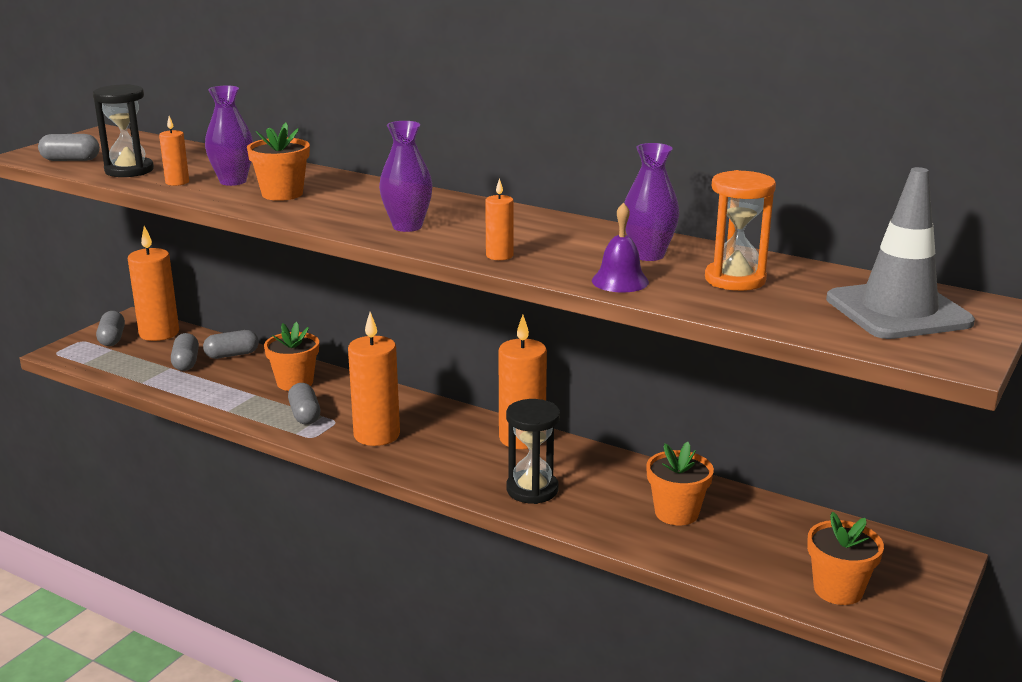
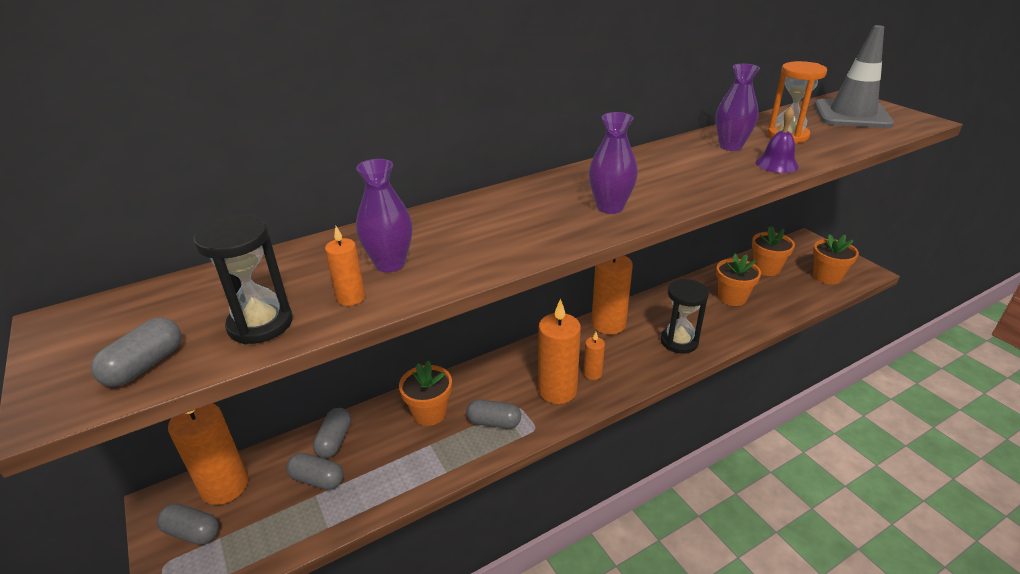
camera: 60 degrees left, 10 degrees up
(282, 194) = (463, 245): orange flower pot -> orange flower pot (766, 268)
(499, 256) = (704, 188): orange candle -> orange candle (592, 373)

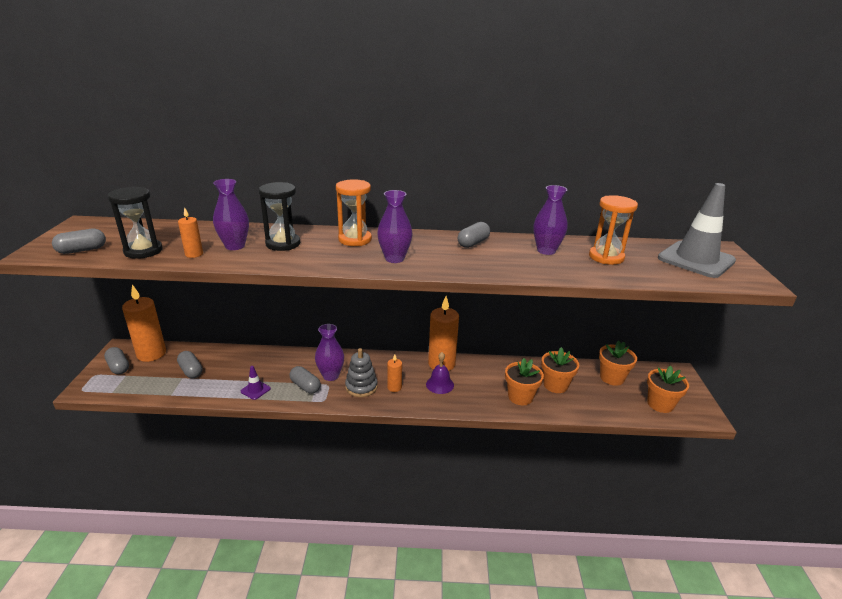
camera: 30 degrees right, 5 degrees down
(334, 440) = (218, 356): grey capsule -> grey capsule (473, 243)
(429, 412) = (278, 365): orange flower pot -> orange flower pot (520, 397)
(438, 459) = (255, 390): none -> purple traffic cone
(508, 394) = (330, 376): none -> purple vase
(526, 200) = (355, 239): none -> orange hourglass
(557, 390) = (361, 387): orange candle -> grey stacking toy
(679, 341) = (477, 395): black hourglass -> black hourglass (283, 244)
(776, 164) = (558, 271): purple bell -> purple bell (440, 384)

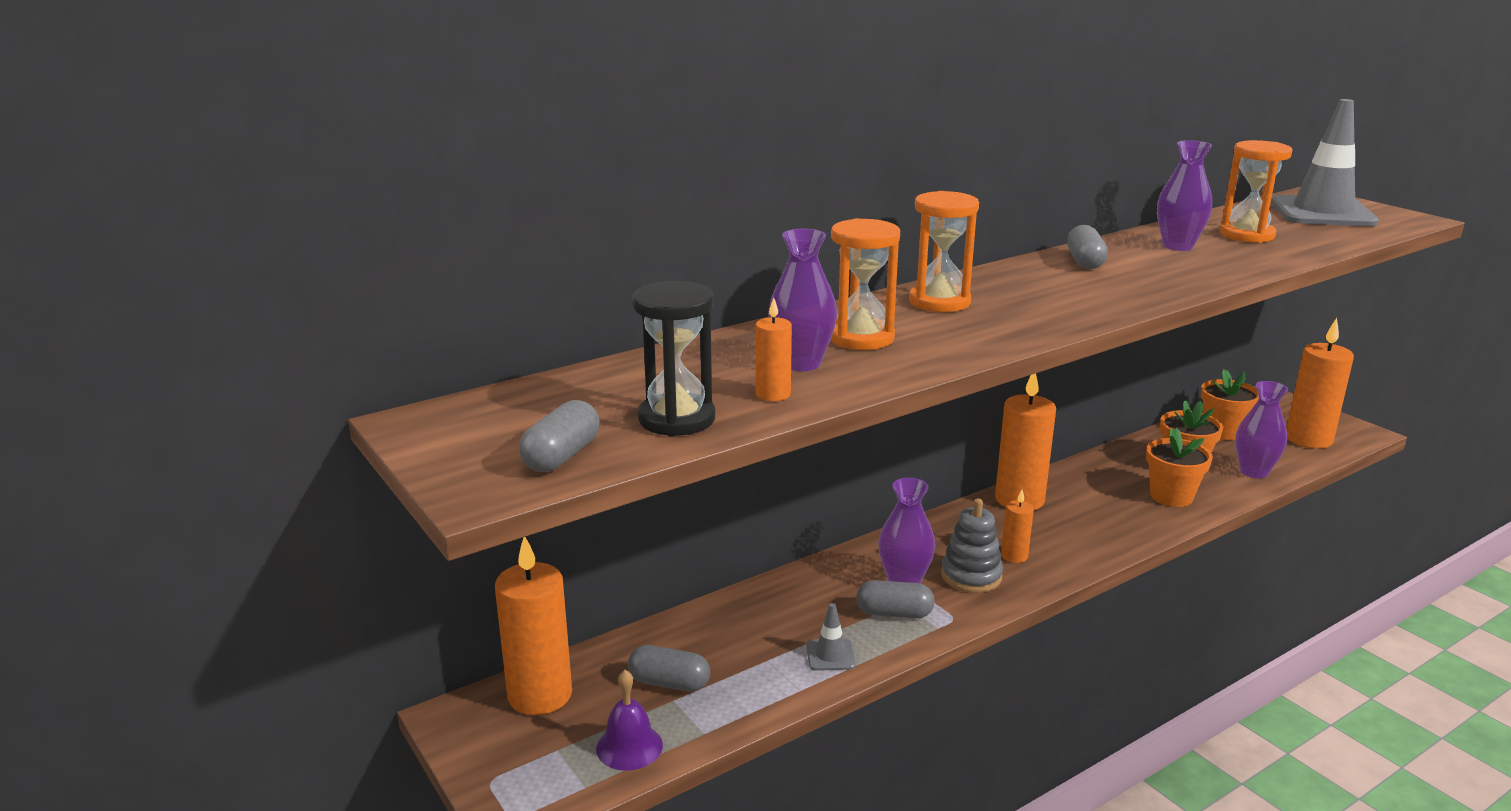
camera: 35 degrees left, 5 degrees down
(118, 367) = (515, 745): grey capsule -> none
(255, 390) = (830, 655): purple traffic cone -> grey traffic cone
(283, 244) = (861, 338): black hourglass -> orange hourglass
(394, 259) = (1050, 308): purple vase -> purple vase (1254, 472)
(440, 384) = (1061, 525): purple bell -> purple bell (629, 747)
(660, 404) = (1308, 439): orange flower pot -> orange candle

